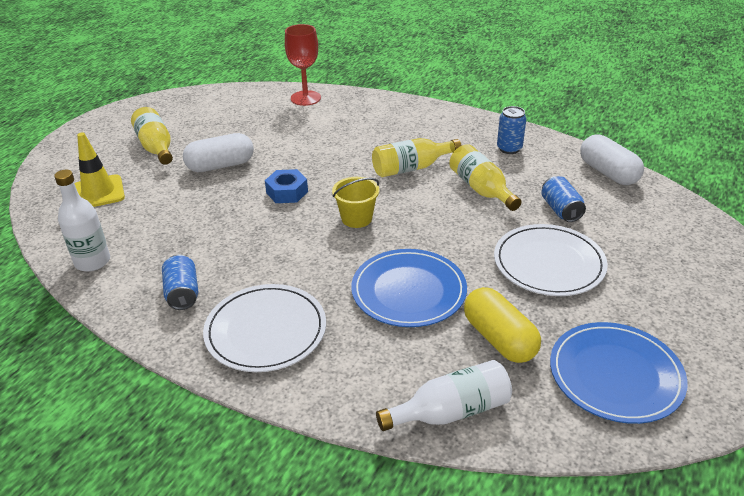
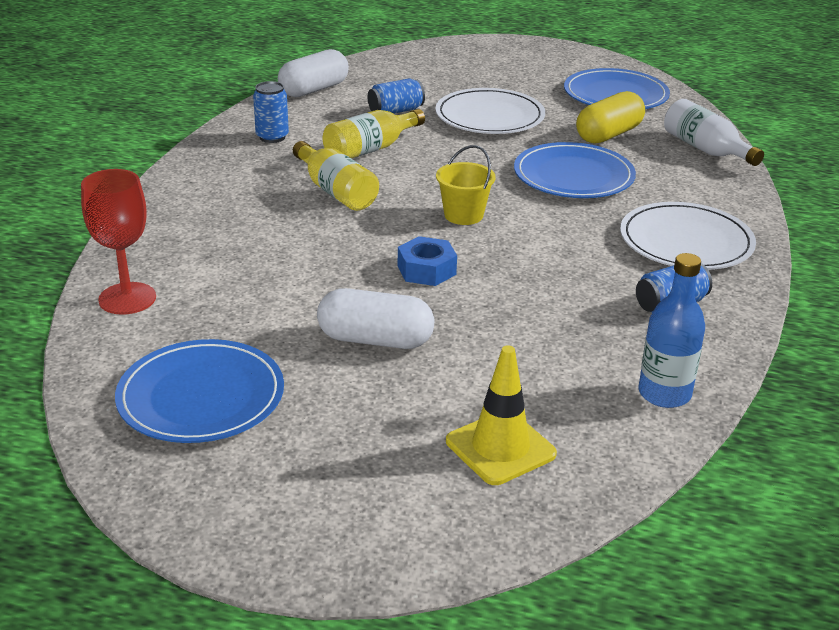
camera: 105 degrees left, 5 degrees down
(92, 262) = (664, 394): white bottle -> blue bottle
(156, 147) = (334, 426): yellow bottle -> none
(206, 115) = (201, 396): none -> blue plate
(220, 165) = (375, 340): white capsule -> white capsule turned 45 degrees counterclockwise

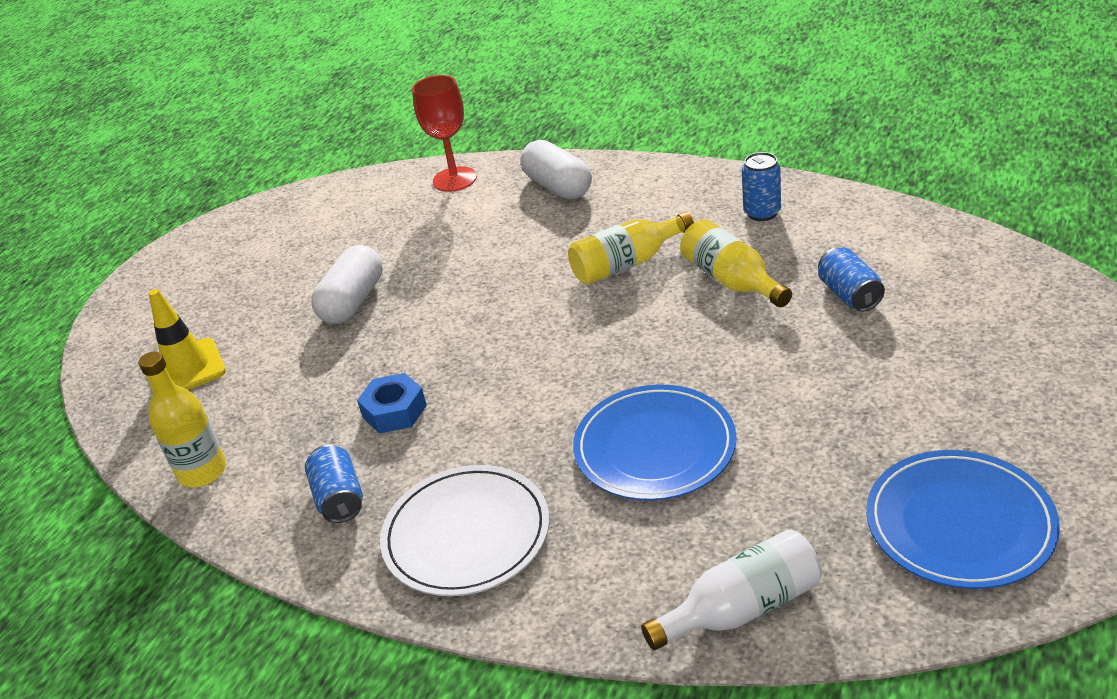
camera: 105 degrees right, 5 degrees up
(201, 396) = (315, 228): blue plate -> none
(314, 90) = (909, 228): white capsule -> white capsule (558, 186)
(426, 270) = (456, 327): blue nut -> blue nut (394, 411)
(463, 215) = (562, 351): yellow bucket -> none
(489, 116) = (844, 377): white plate -> none
(608, 134) = (792, 496): yellow capsule -> none
(664, 394) = (202, 472): blue bottle -> yellow bottle

